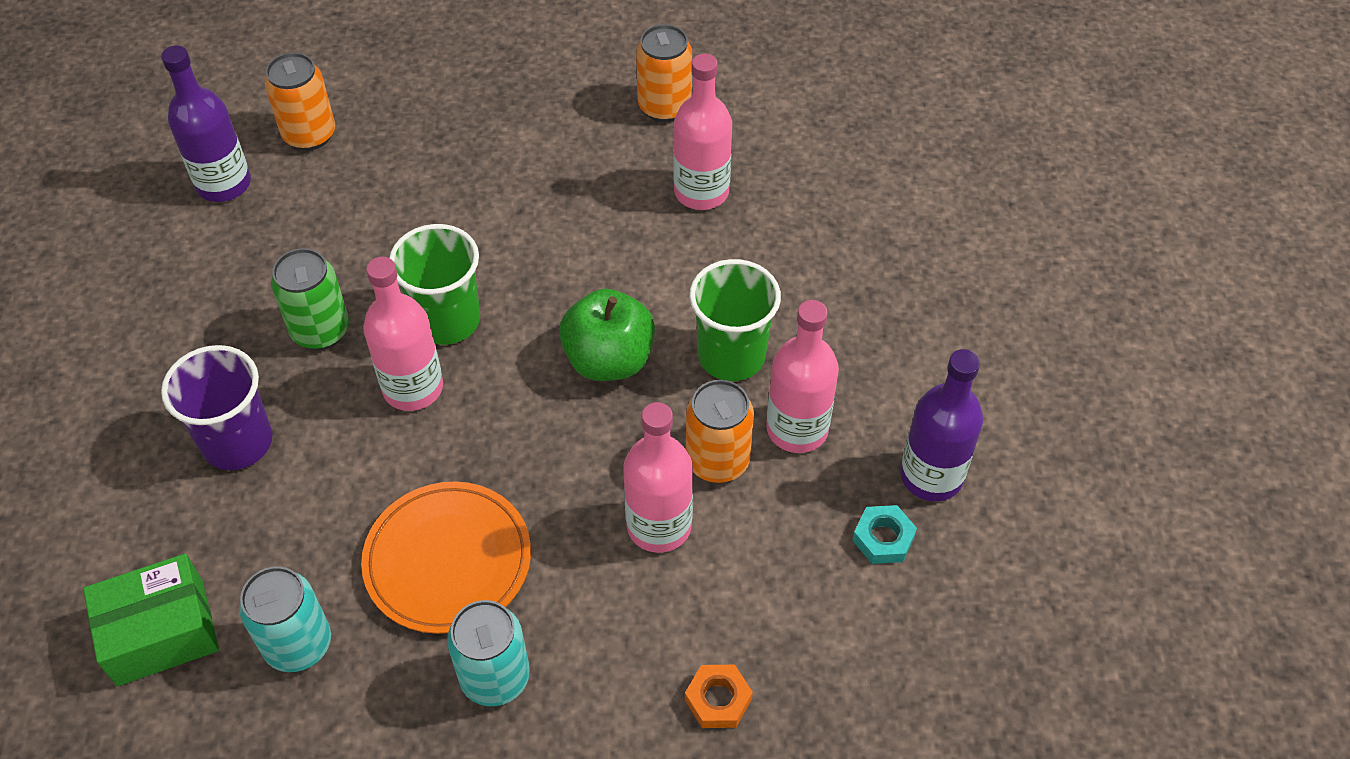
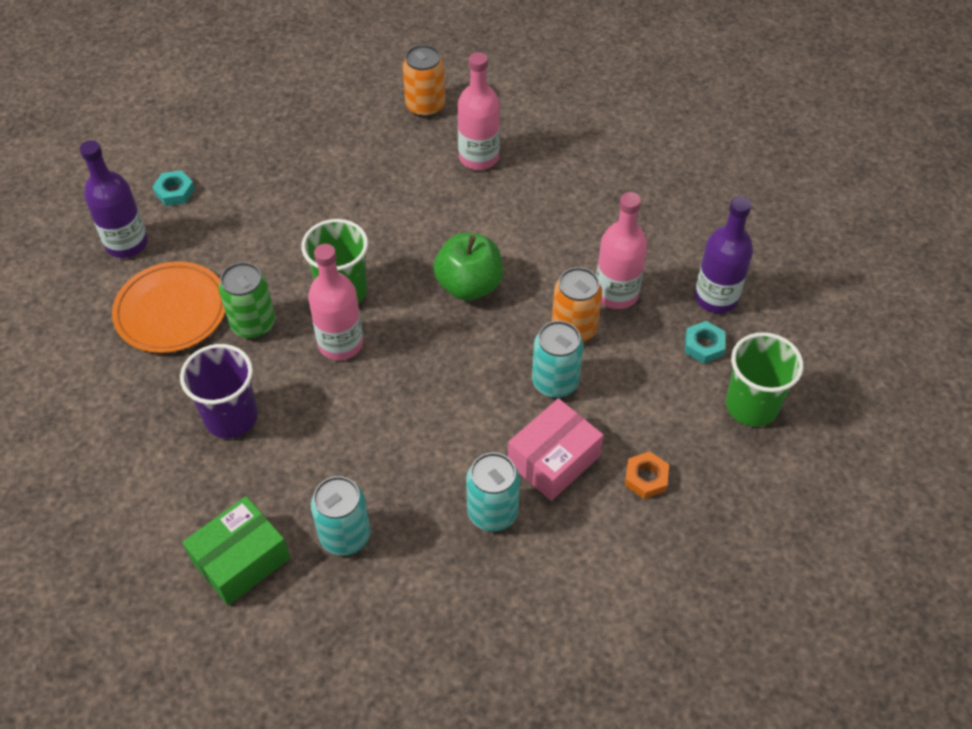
camera: 20 degrees left, 0 degrees up
(309, 135) = (175, 192): orange can -> turquoise nut
(448, 560) = (423, 448): orange plate -> orange plate (171, 311)
(607, 632) = (553, 460): none -> pink box
(659, 526) = (555, 382): pink bottle -> turquoise can
(731, 356) = (551, 259): green cup -> green cup (751, 405)

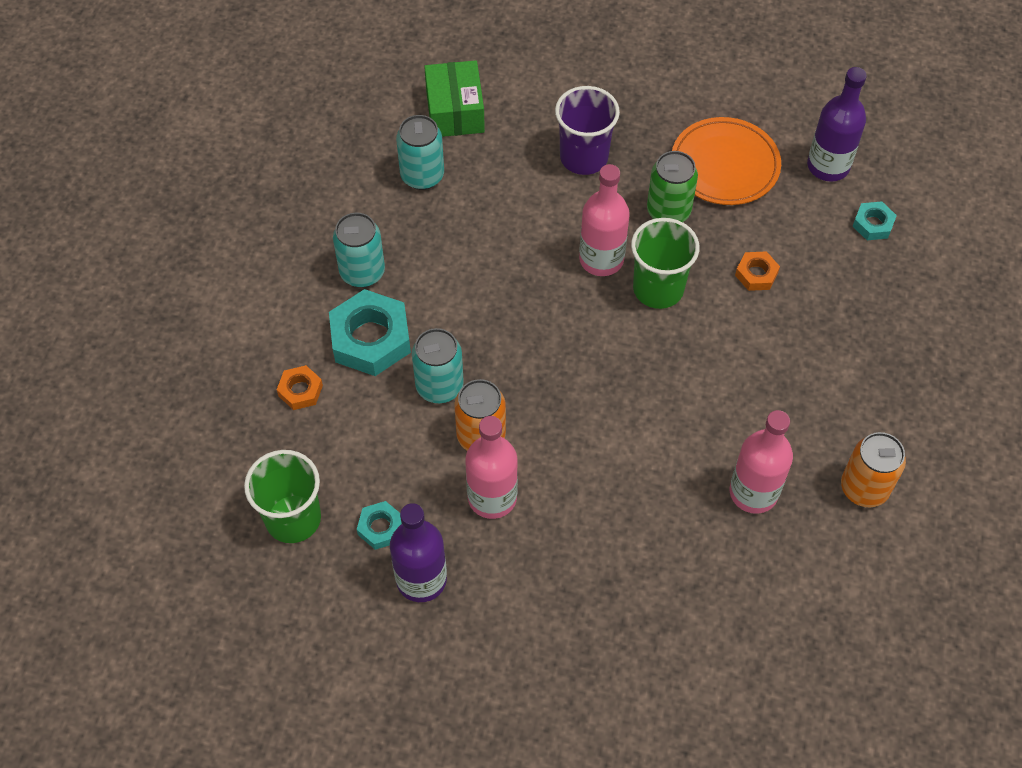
camera: 125 degrees right, 5 degrees up
(280, 238) = (756, 274): none -> orange nut
(469, 285) = (593, 386): green apple -> none
(553, 460) = (370, 339): pink box -> turquoise nut

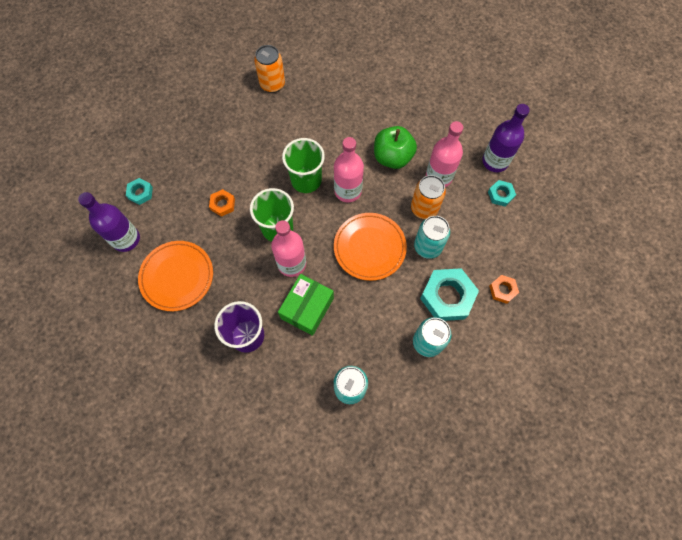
camera: 145 degrees left, 10 degrees up
(293, 518) = (541, 224): green cup -> green cup (306, 180)
(455, 111) = (296, 426): green box -> green box (307, 308)
(517, 338) = (369, 247): none -> orange plate
(583, 485) = (392, 157): none -> green apple
(668, 211) = (232, 269): green can -> none
(753, 492) = (320, 110): pink bottle -> pink bottle (348, 191)

